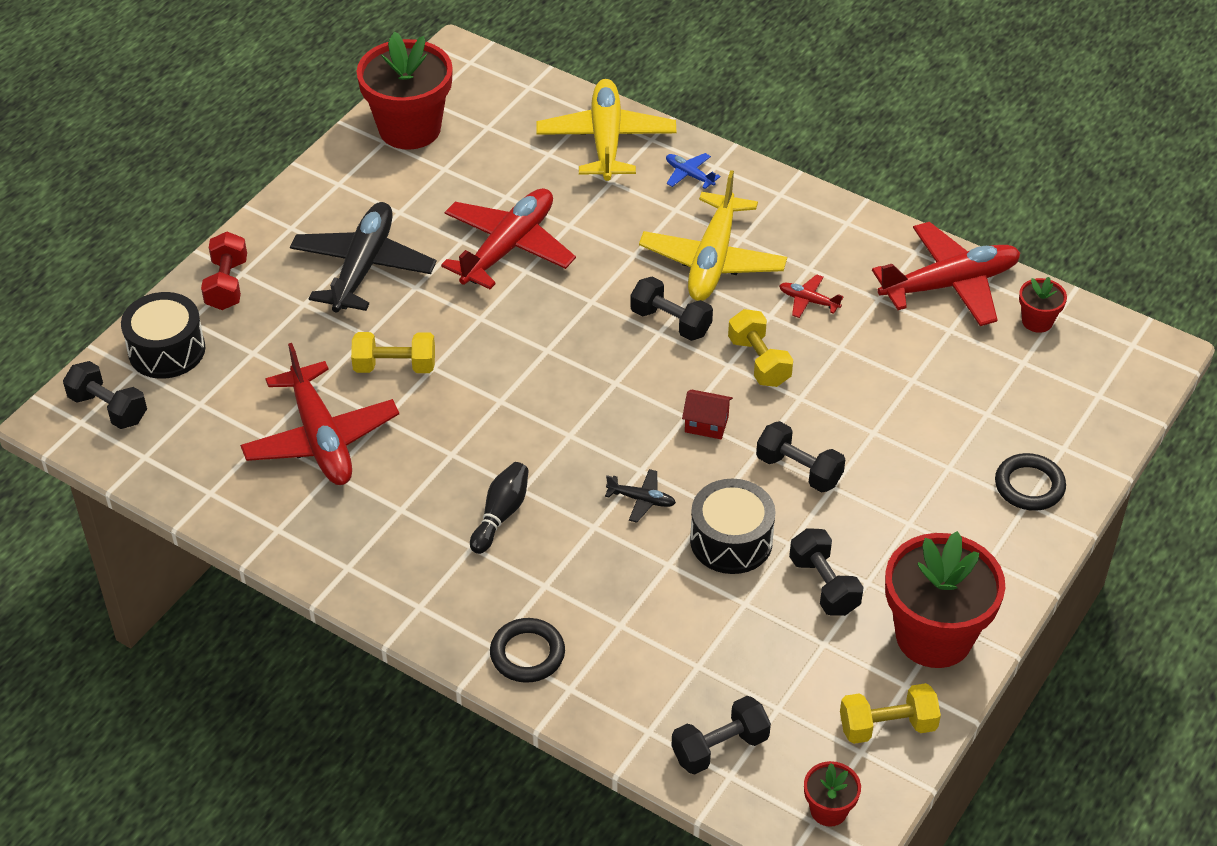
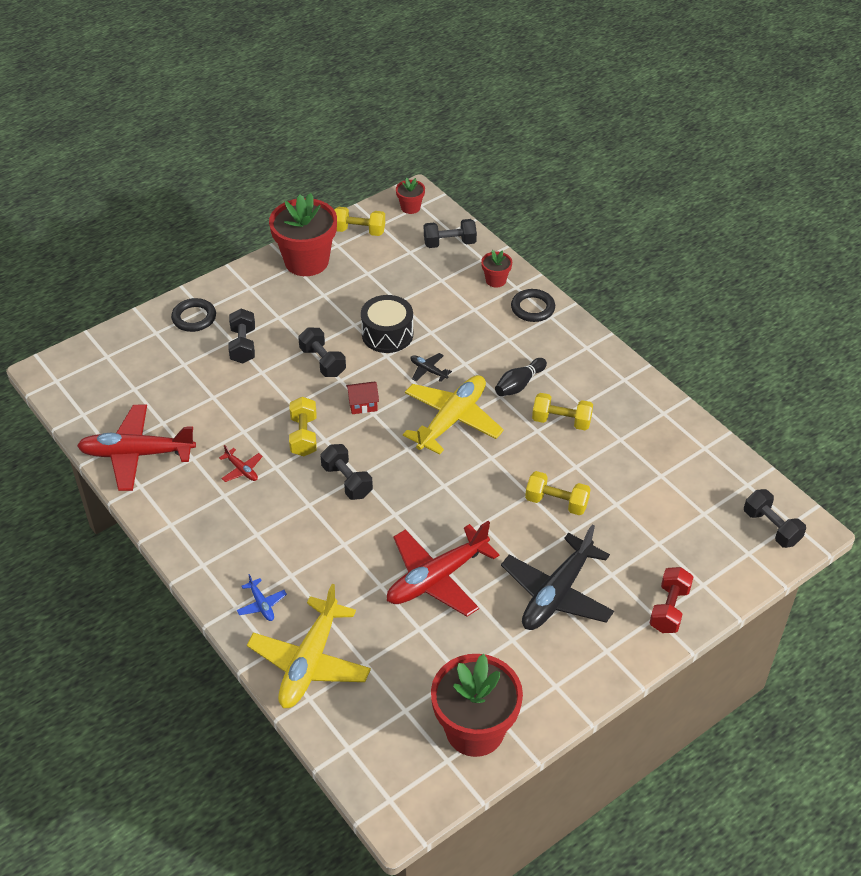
camera: 160 degrees left, 0 degrees up
(167, 350) = (724, 563): black drum -> none
(321, 438) = (622, 464): red plane -> none
(422, 476) = (561, 421): none -> yellow dumbbell
(706, 424) = (363, 404): red house -> red house turned 45 degrees counterclockwise
(712, 260) = (289, 521): yellow plane -> yellow plane (452, 420)
(824, 585) = (349, 299): black dumbbell -> black dumbbell (243, 345)
(1037, 321) = (102, 412): red flower pot -> red flower pot (496, 280)

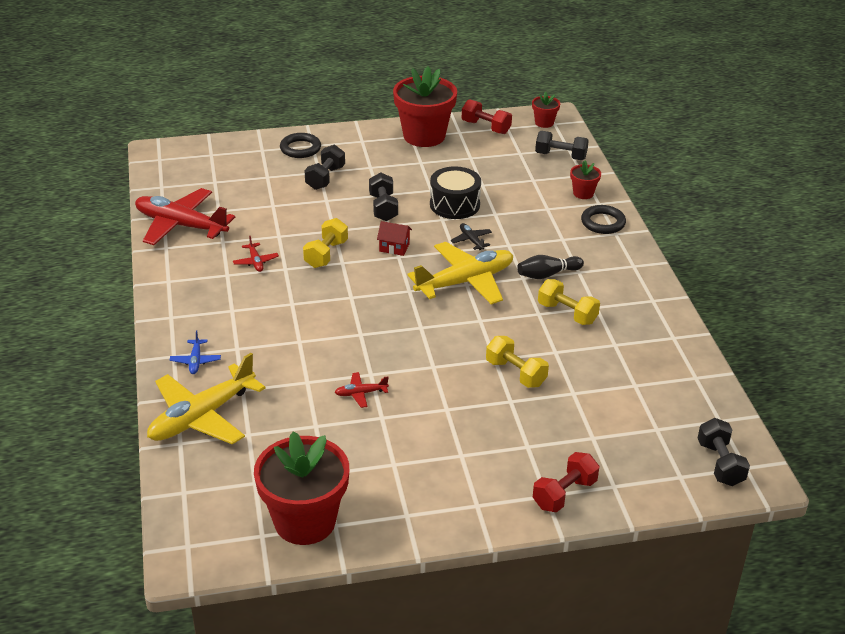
camera: 25 degrees right, 10 degrees down
(347, 481) = (337, 297): black dumbbell -> none
(359, 231) = (486, 127): yellow dumbbell -> red dumbbell
(436, 578) = (360, 393): red plane -> red plane, size x0.42
(556, 593) = (462, 443): black plane -> none

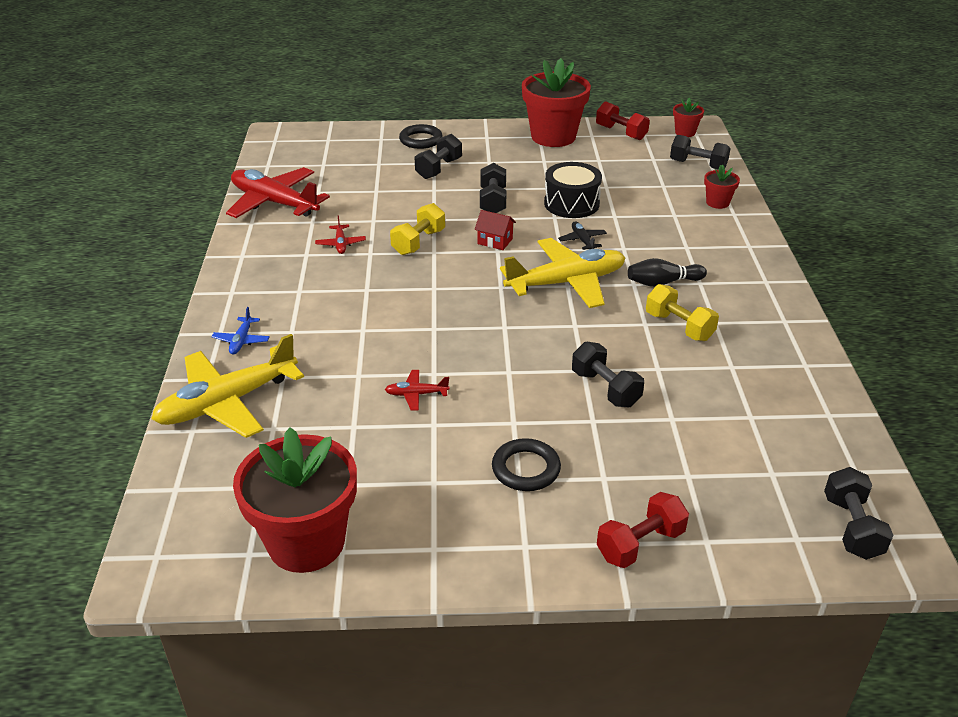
camera: 10 degrees right, 0 degrees up
(515, 373) = (605, 389): yellow dumbbell -> black dumbbell
(603, 223) = (736, 234): black ring -> black ring (526, 469)

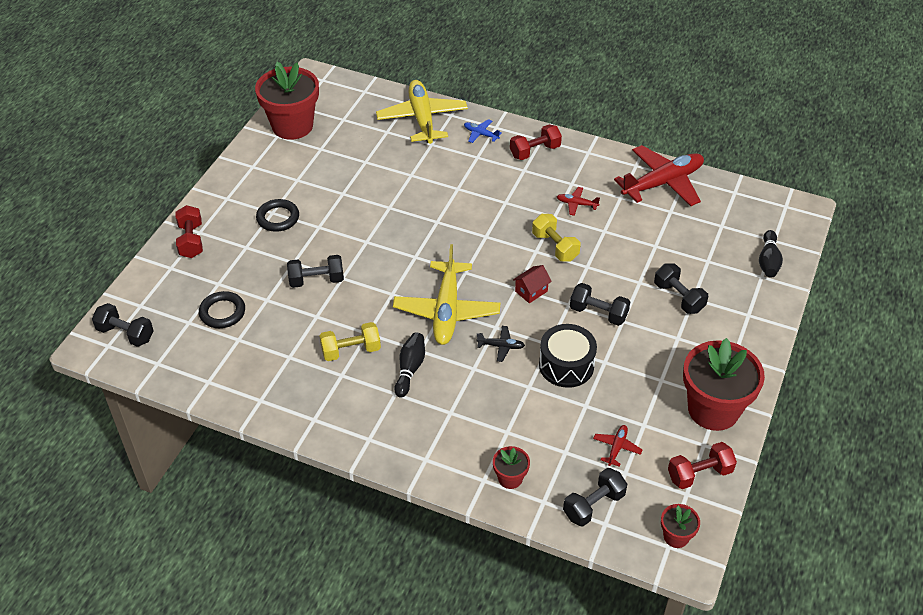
camera: 115 degrees right, 10 degrees up
(258, 291) = (535, 151): none -> red dumbbell
(359, 138) = (768, 261): none -> black bowling pin
(416, 394) = (374, 194): red plane -> red plane (617, 447)
(421, 140) = (747, 303): black ring -> black ring (222, 312)

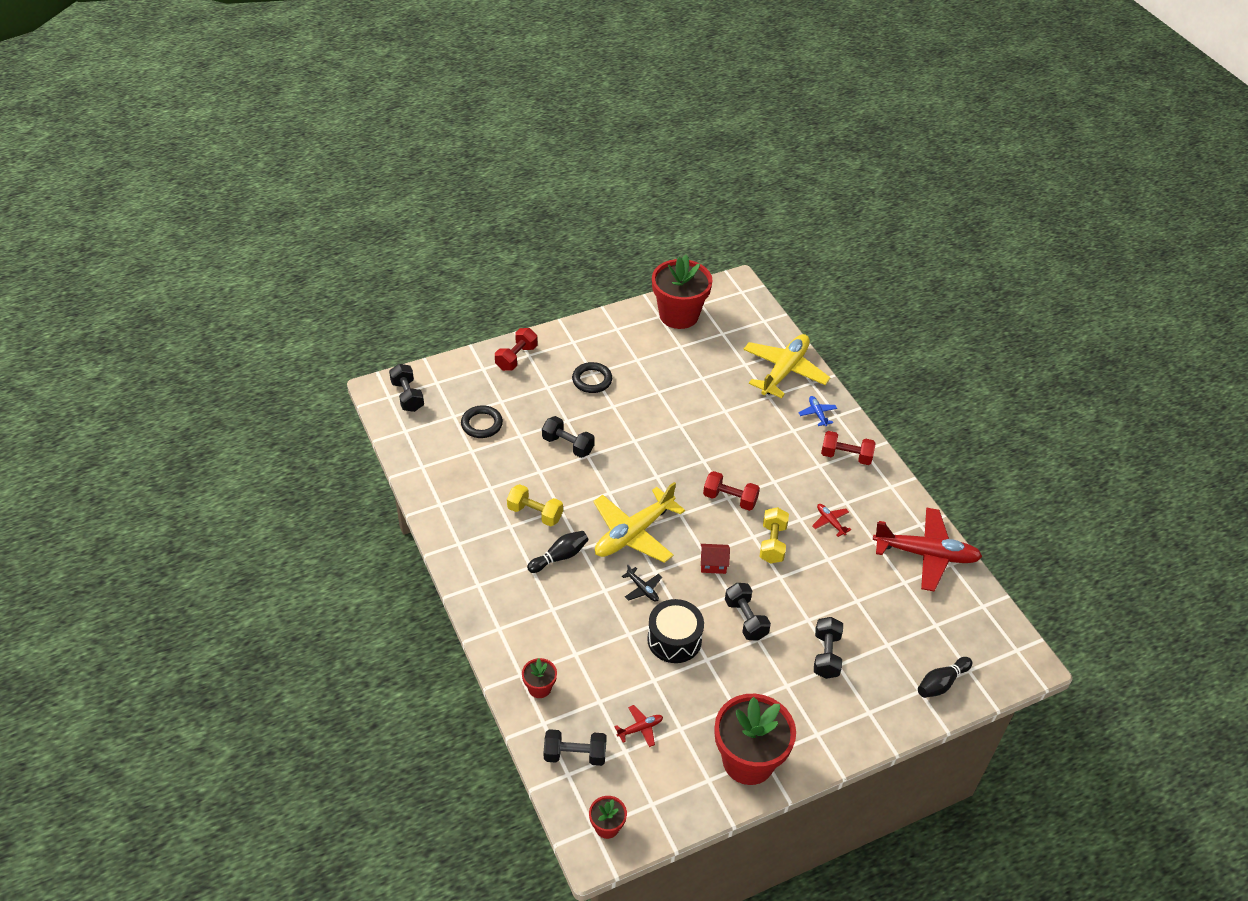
camera: 40 degrees right, 0 degrees up
(699, 474) = (679, 798): red dumbbell -> red dumbbell (730, 499)

